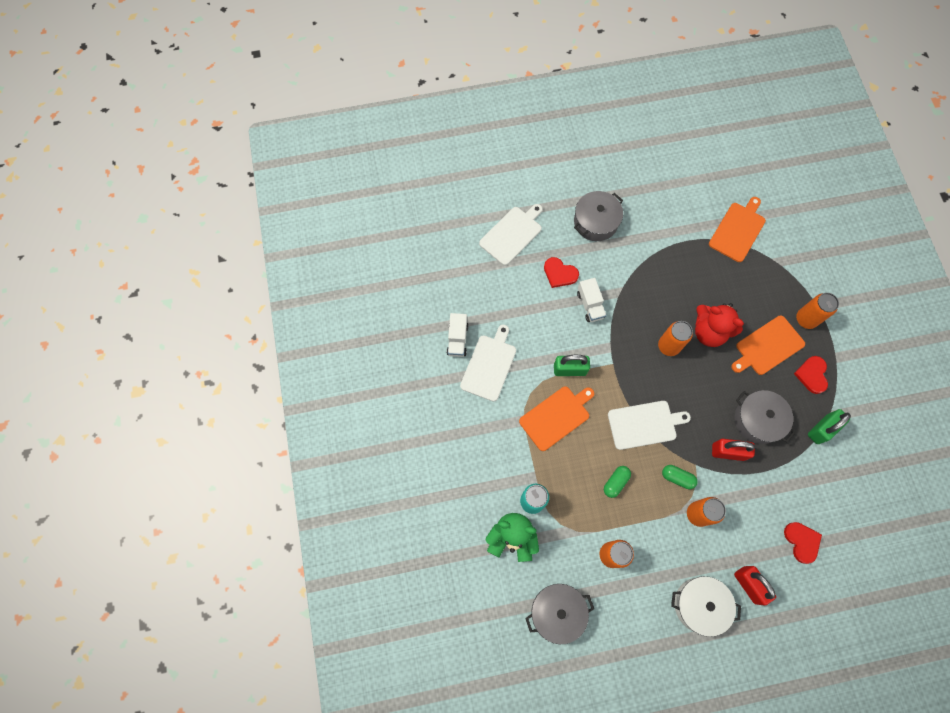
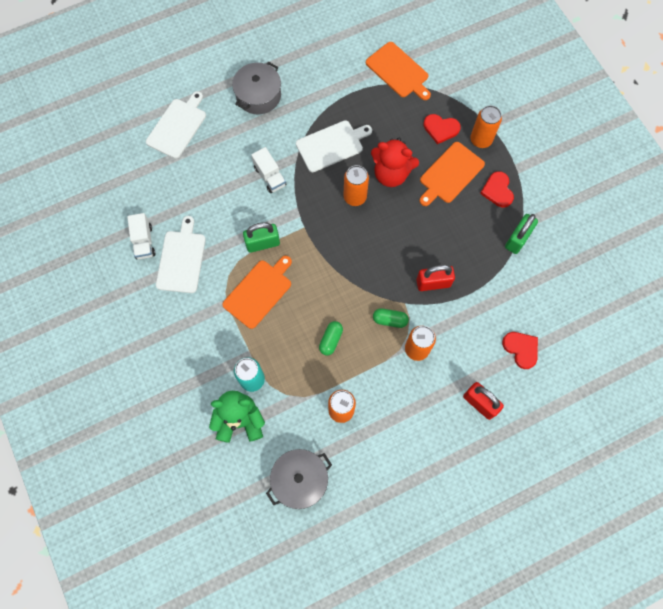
camera: 15 degrees left, 0 degrees up
(559, 273) = (233, 153): red heart -> red heart (441, 129)
(644, 424) = (347, 277): white cutting board -> white cutting board (331, 145)
(700, 605) = (437, 435): white pot -> none
(738, 230) = (398, 71): orange cutting board -> orange cutting board turned 120 degrees clockwise
(758, 420) = (455, 246): grey pot -> none

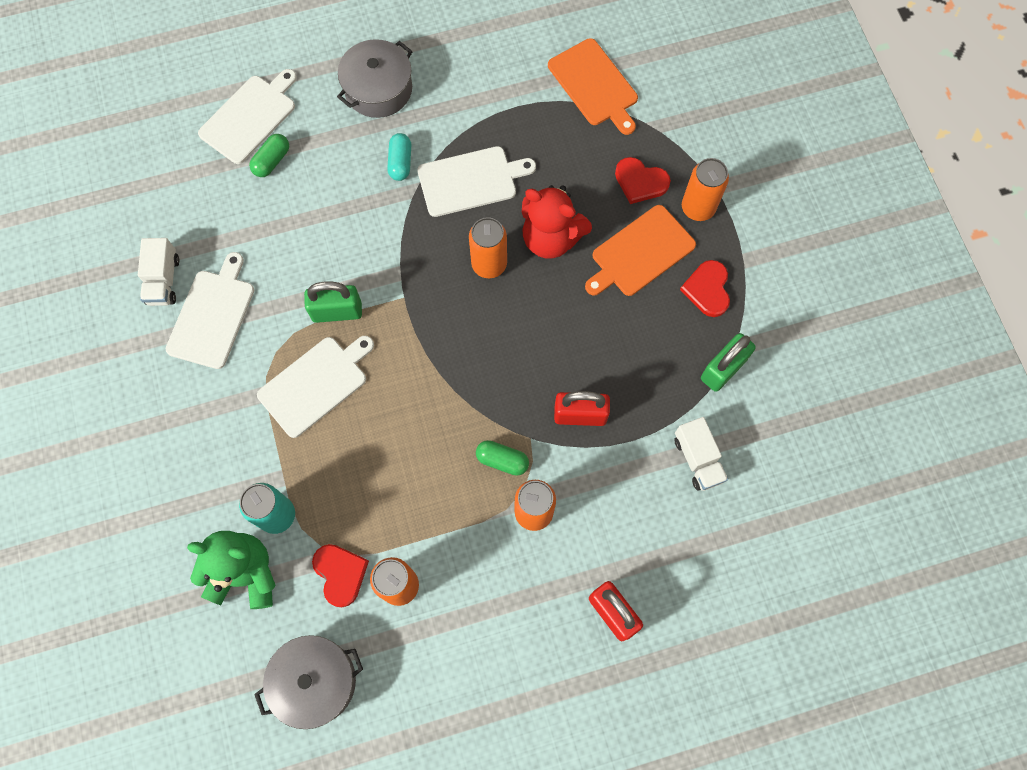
camera: 10 degrees right, 0 degrees up
(259, 292) = (315, 384): orange cutting board -> white cutting board
(270, 176) = (369, 213): white truck -> white truck (698, 459)
(283, 140) = (400, 162): none -> turquoise capsule
(331, 340) = (407, 475): green capsule -> green capsule (272, 161)
(521, 349) = (693, 540): red heart -> red heart (340, 574)

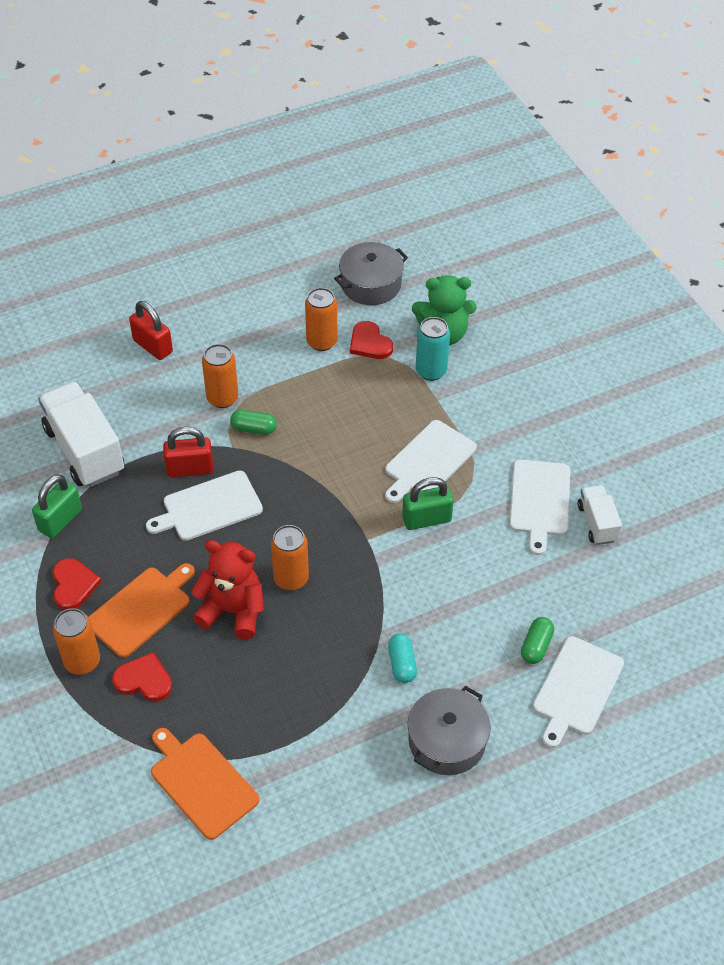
camera: 170 degrees right, 20 degrees down
(471, 181) = (324, 655): white cutting board -> white cutting board (209, 507)
(698, 459) = (84, 450): white truck -> white truck, size x1.88

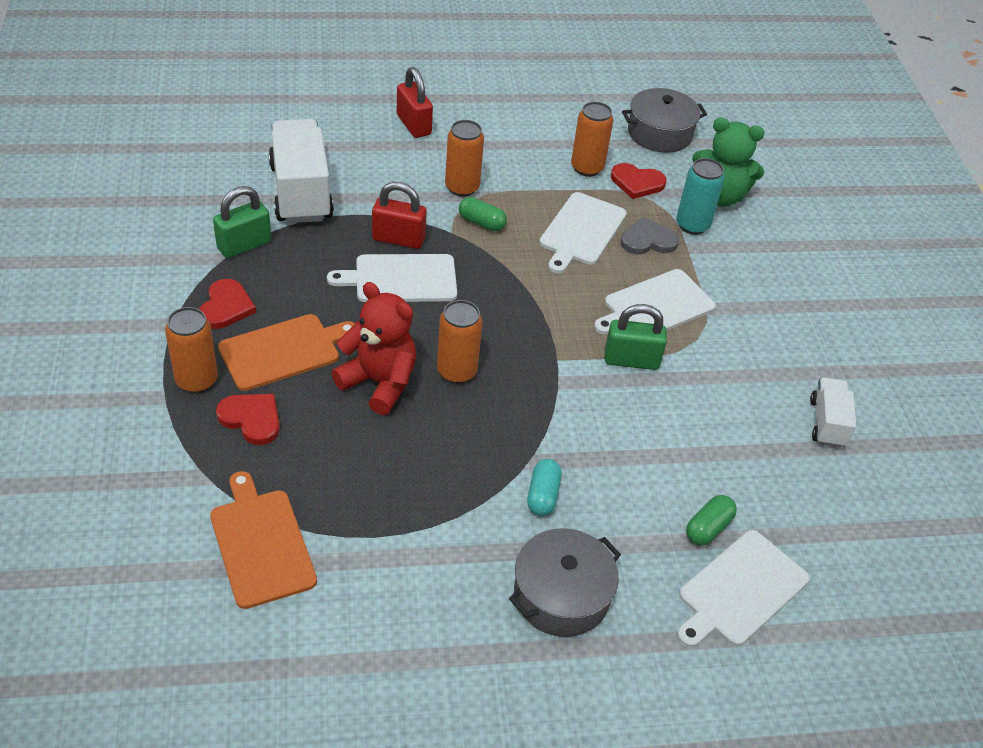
camera: 15 degrees right, 5 degrees down
(369, 343) = (637, 183): red heart -> red heart turned 60 degrees counterclockwise
(399, 399) = (648, 240): none -> grey heart
(540, 501) = (767, 381): white cutting board -> white cutting board (581, 231)

